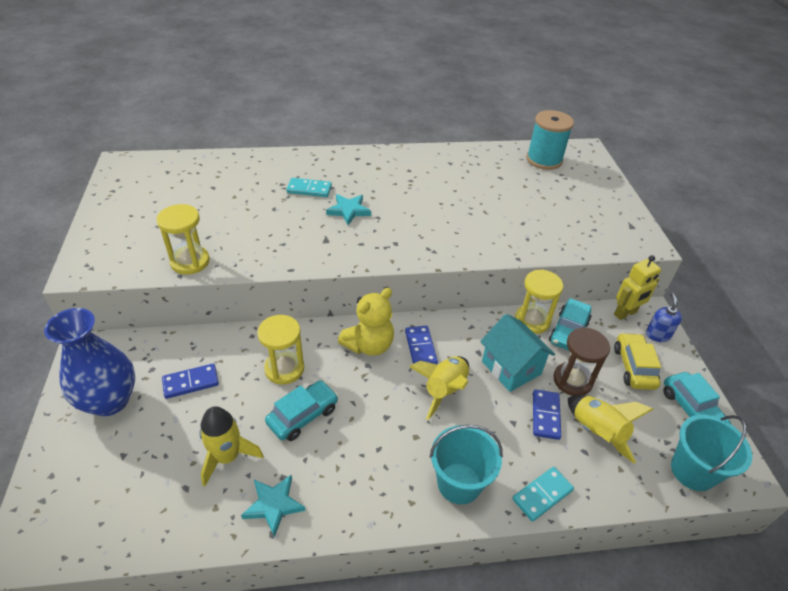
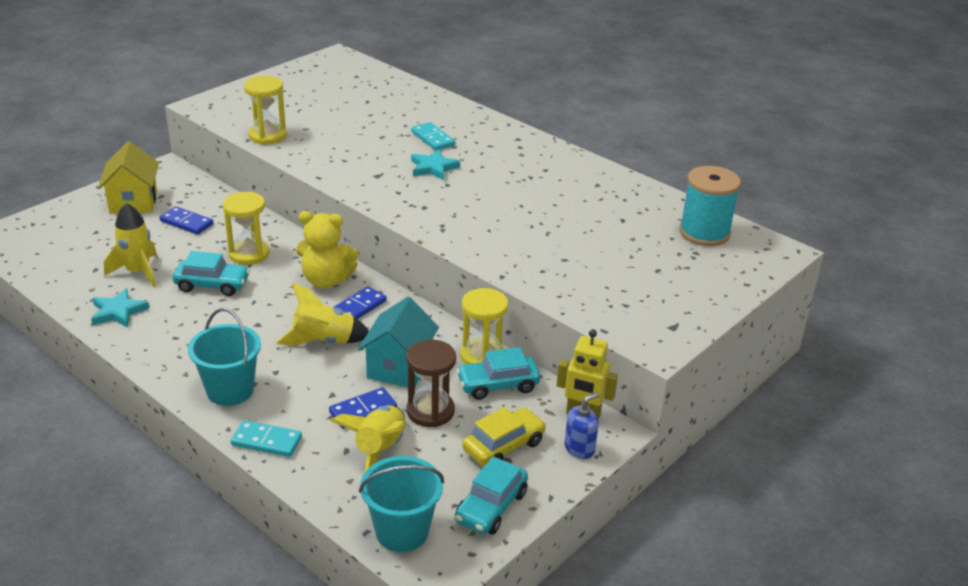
camera: 50 degrees right, 10 degrees down
(110, 401) = (133, 202): blue vase -> yellow house

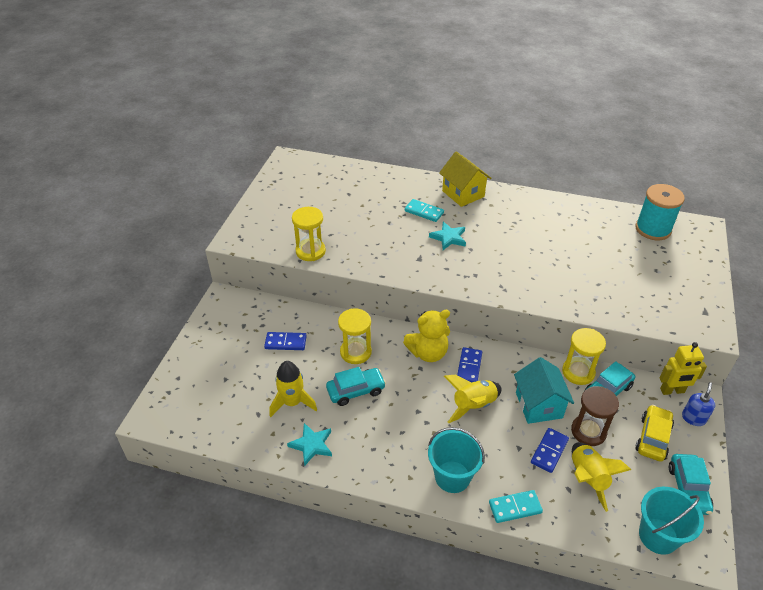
camera: 25 degrees left, 10 degrees up
(133, 202) = (228, 339): yellow house -> yellow house (463, 194)

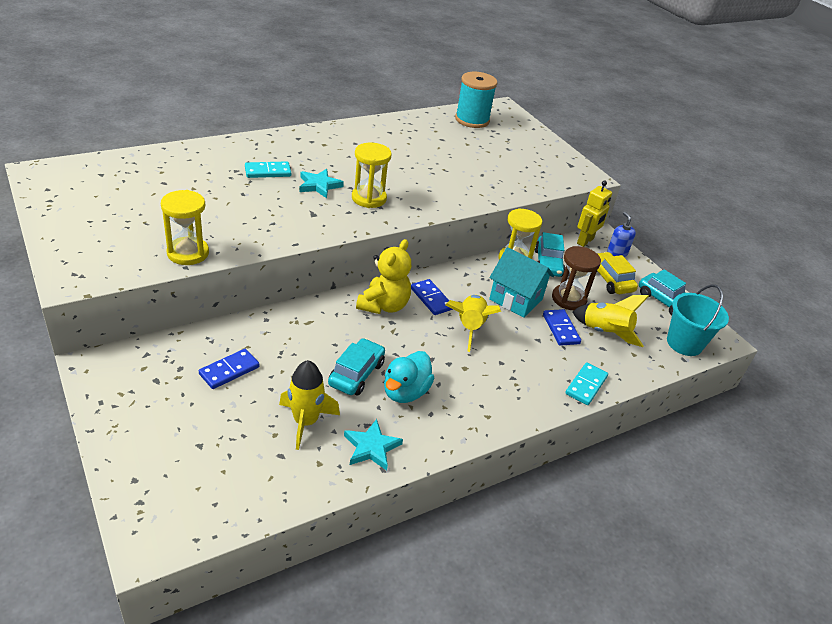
camera: 50 degrees left, 5 degrees down
(355, 352) = (316, 340): yellow hourglass -> yellow hourglass (369, 198)
(373, 423) = (405, 392): none -> turquoise duck
(452, 476) = (518, 393): turquoise bucket -> none
(463, 194) = (287, 143): yellow house -> none

